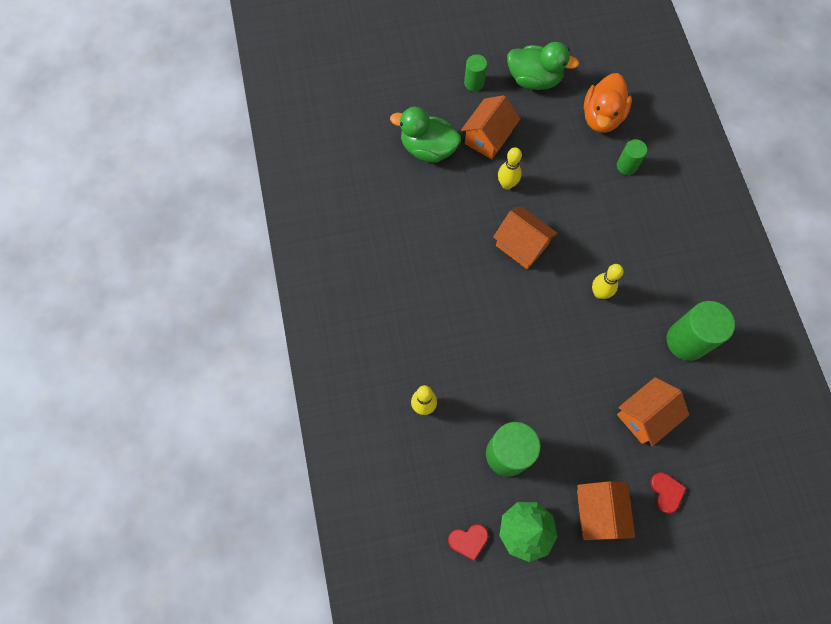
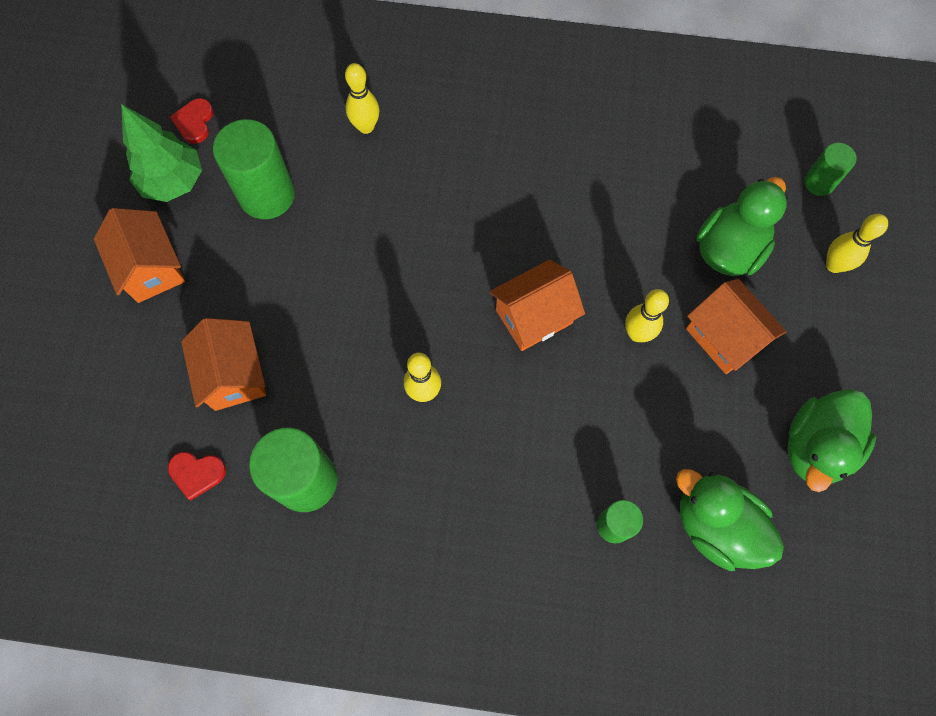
camera: 110 degrees right, 0 degrees up
(415, 91) = (834, 265): none -> yellow bowling pin
(474, 83) = (830, 353): green cylinder -> green cylinder (819, 182)
(598, 512) = (151, 268): orange house -> orange house turned 45 degrees clockwise
(601, 117) = (715, 526): orange duck -> green duck
(666, 492) = (131, 358): red heart -> red heart (197, 473)

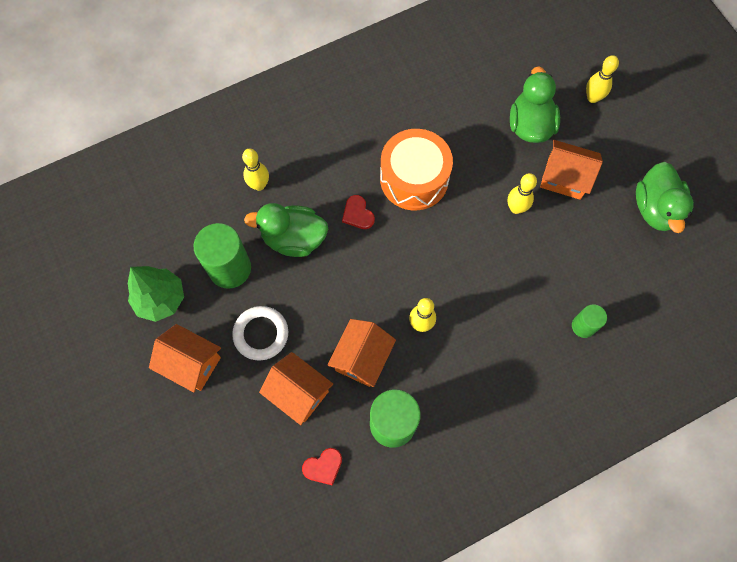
camera: 35 degrees left, 0 degrees up
(194, 122) = (143, 252): red heart -> red heart (358, 214)
(244, 285) = (261, 334): none -> white ring
(534, 316) = (450, 237): orange house -> orange house (362, 358)
(542, 225) = (414, 179): none -> orange drum
(715, 526) = (636, 288): green duck -> green duck (294, 238)
(819, 182) = (550, 54): green cylinder -> none

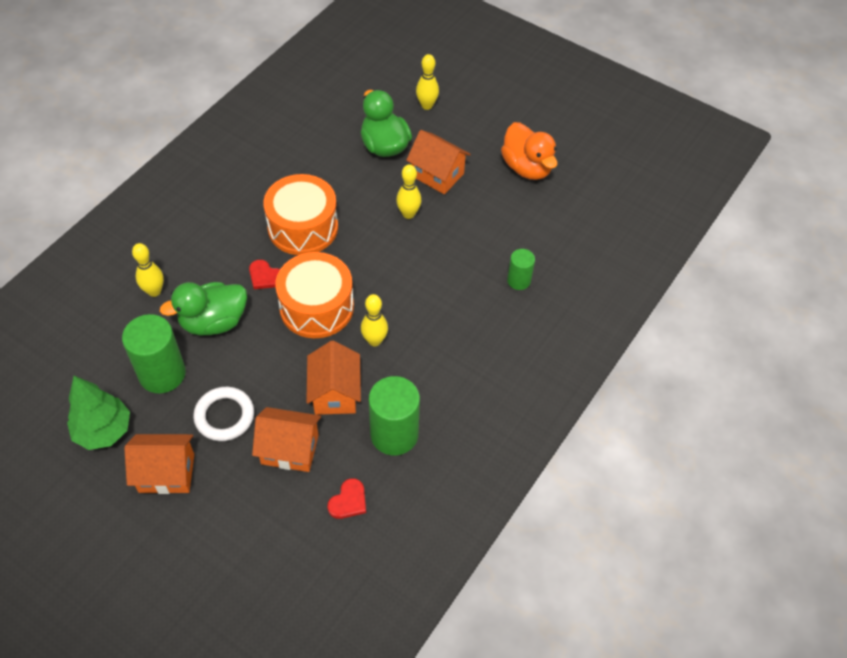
camera: 30 degrees left, 15 degrees down
(387, 266) = (316, 307): none -> orange drum
(564, 178) = (437, 175): orange house -> orange house turned 45 degrees clockwise
(655, 209) = (527, 167): green duck -> orange duck

